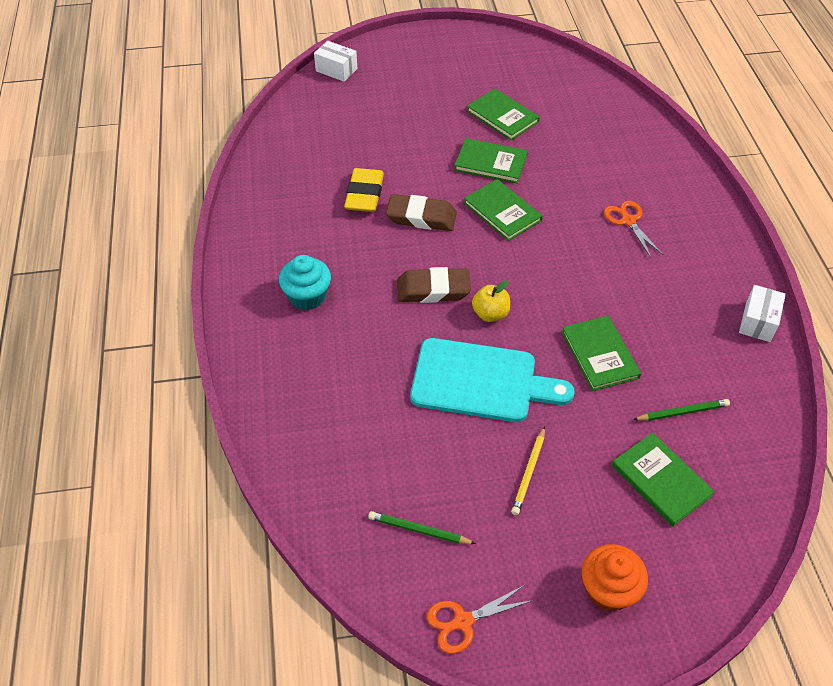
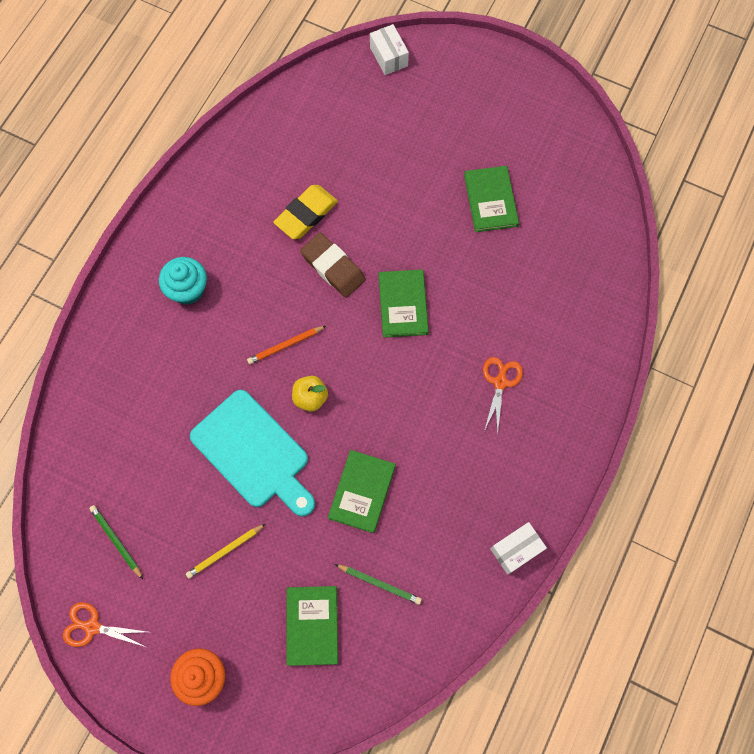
camera: 35 degrees right, 20 degrees up
(433, 290) = (285, 346): brown eraser -> orange pencil
(491, 163) = (436, 246): green book -> none

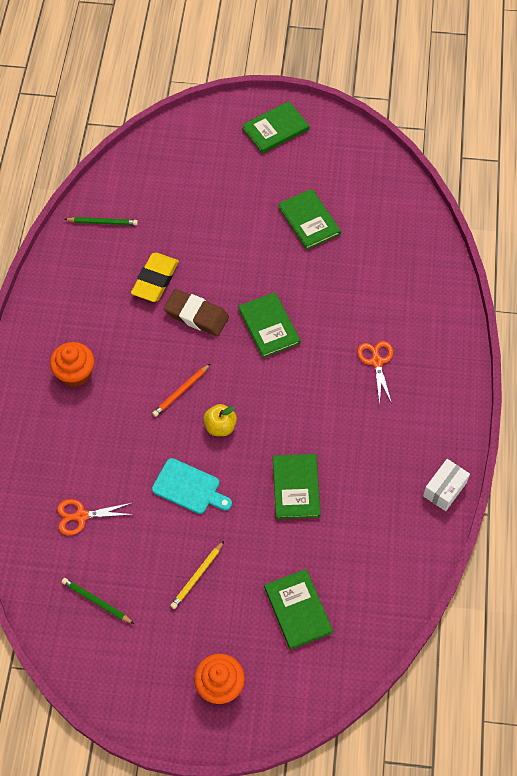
camera: 20 degrees left, 10 degrees down
(92, 627) = (104, 680): orange scissors -> orange scissors (81, 516)
(188, 289) = (75, 373): turquoise cupcake -> orange cupcake
(253, 453) = (189, 488): turquoise cutting board -> turquoise cutting board, size x0.60
(379, 584) = (341, 556): green pencil -> green pencil (103, 222)
(388, 57) = (175, 132): white box -> none
(495, 86) = (275, 129): none -> green book

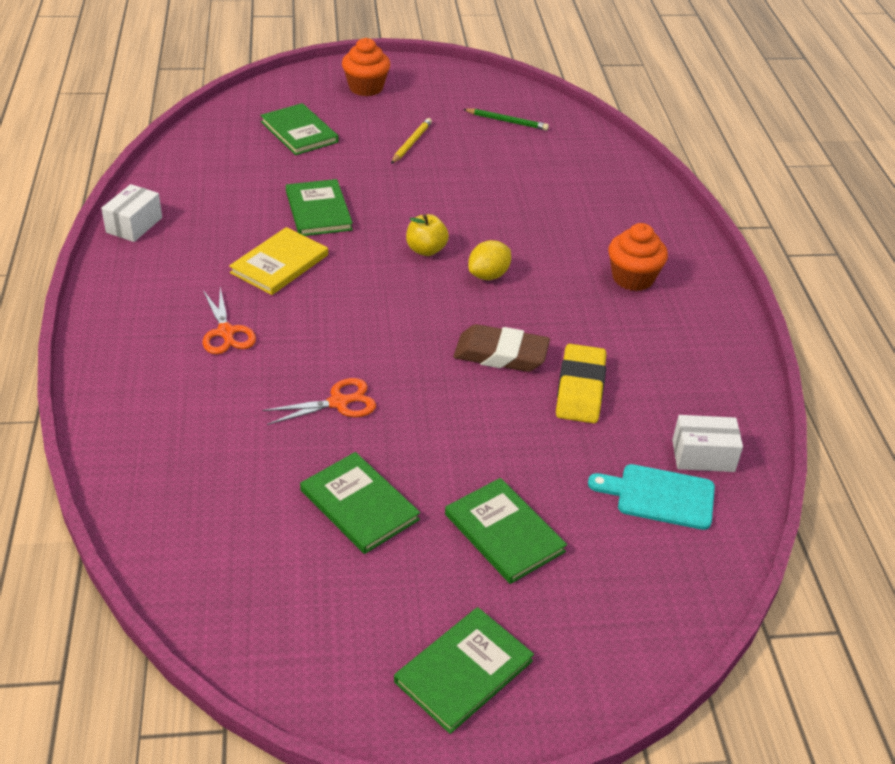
camera: 165 degrees right, 20 degrees down
(81, 516) = (554, 170): orange scissors -> orange scissors (338, 403)
(103, 222) = (703, 456): green pencil -> white box
(181, 392) = (488, 275): orange pencil -> yellow lemon
(189, 488) = (444, 199): turquoise cutting board -> turquoise cutting board (659, 496)
(269, 326) = (391, 354): green book -> green book (504, 533)
(334, 426) = (279, 264): none -> yellow book

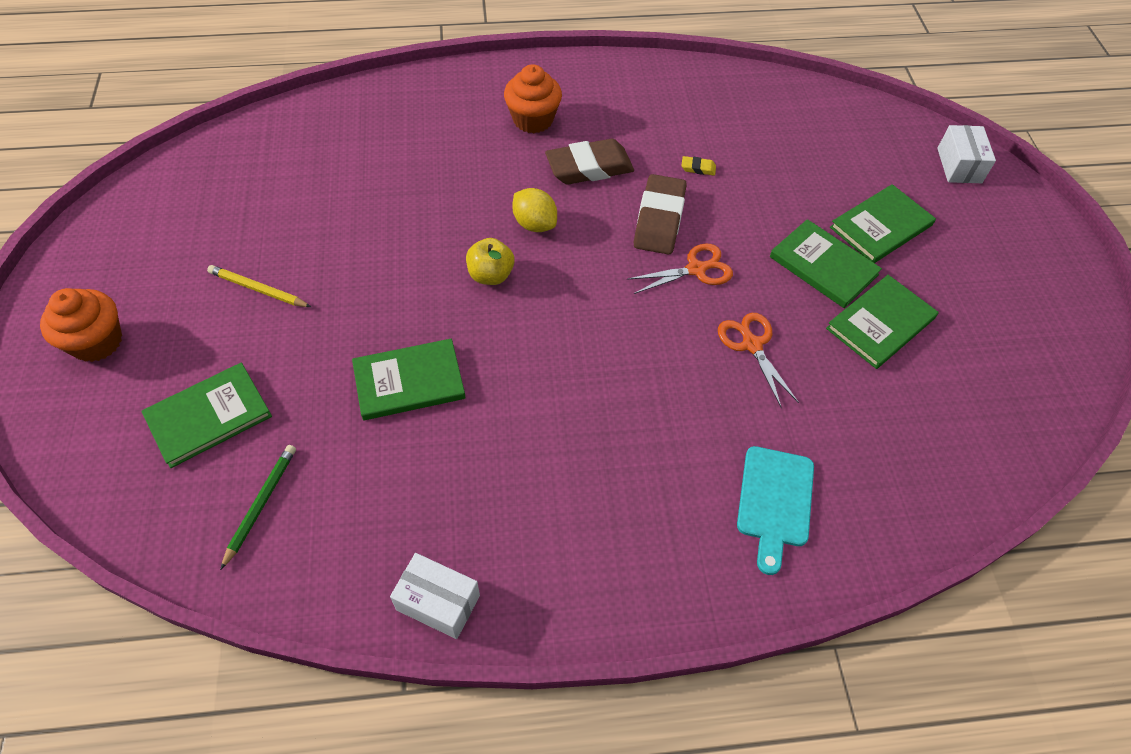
camera: 90 degrees left, 15 degrees up
(226, 332) = (657, 458): orange scissors -> orange scissors (696, 269)
(279, 264) = (522, 415): yellow book -> none
(464, 671) = (1023, 255): green book -> green book (823, 266)
(507, 121) = (220, 196): green pencil -> green pencil (261, 504)
(569, 312) = (589, 167): none -> brown eraser
(580, 389) = (698, 168): yellow eraser -> yellow eraser, size x0.42
(659, 496) = (813, 133): turquoise cutting board -> turquoise cutting board (774, 501)
(703, 456) = (763, 104): white box -> white box (959, 165)

